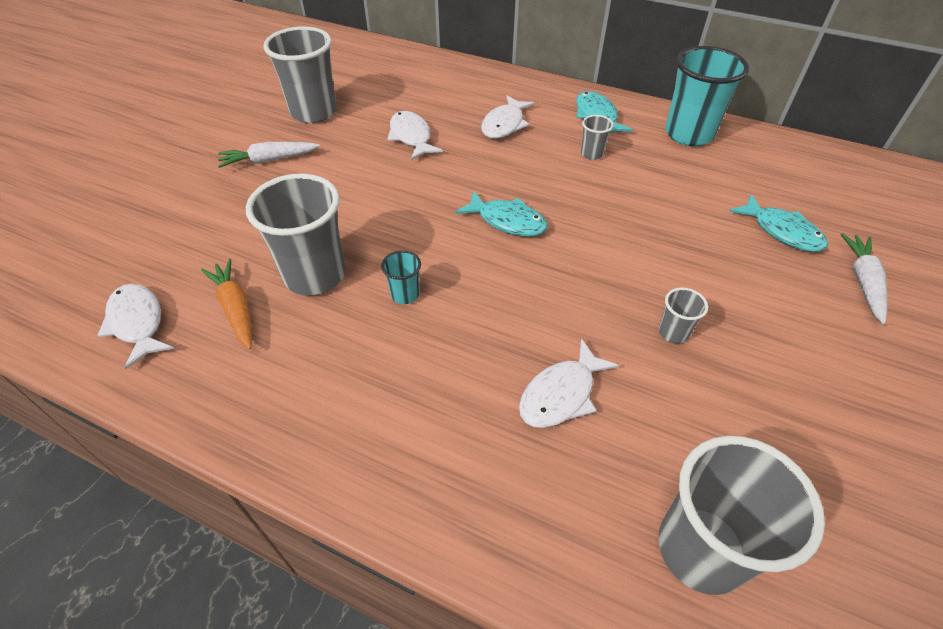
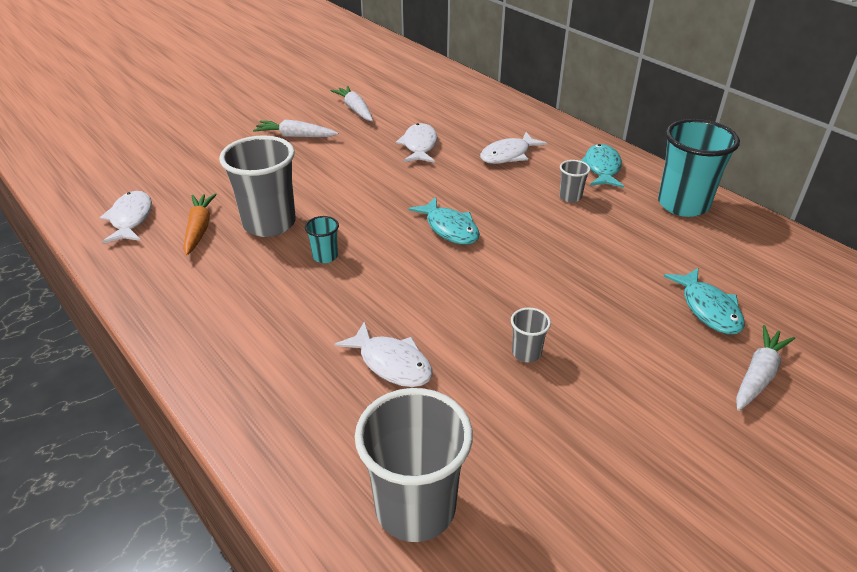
camera: 25 degrees right, 10 degrees down
(313, 112) = (355, 109): grey cup -> white carrot
(561, 394) = (391, 363): white fish -> white fish turned 120 degrees counterclockwise

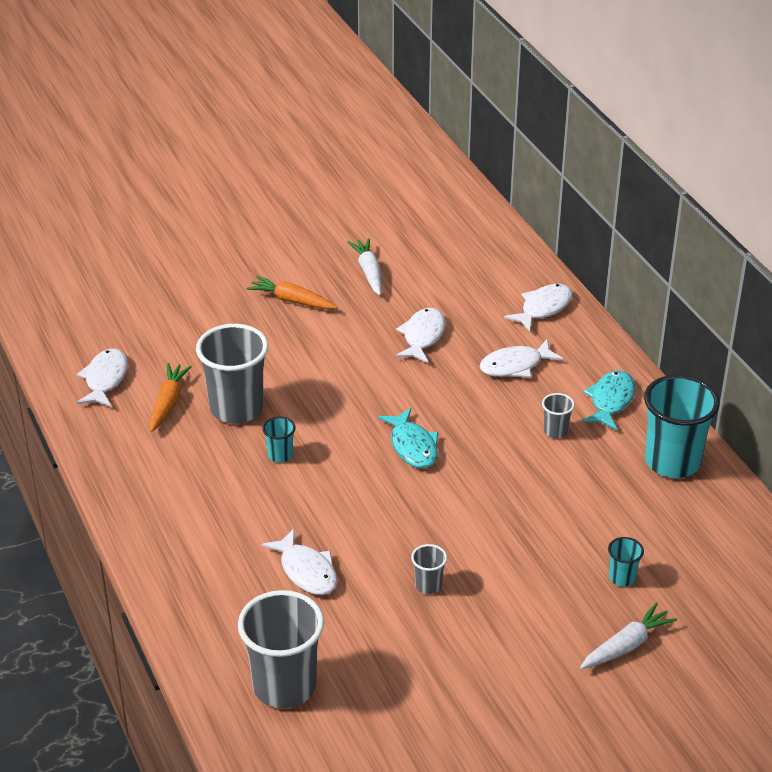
camera: 15 degrees right, 0 degrees up
(295, 136) = (292, 300): white carrot -> orange carrot
(508, 114) = (543, 308): none -> white fish
(708, 309) = (622, 578): turquoise fish -> turquoise cup

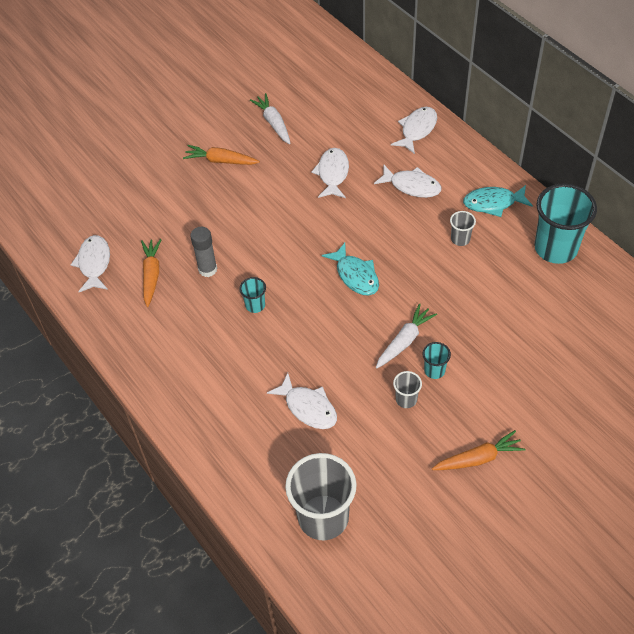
camera: 10 degrees left, 15 degrees up
(236, 408) = (207, 269): grey cup -> grey glue stick
(495, 662) = (478, 458): none -> orange carrot
(515, 365) = (411, 186): white fish -> white fish turned 120 degrees counterclockwise
(610, 401) = (493, 203): turquoise fish -> turquoise fish turned 105 degrees counterclockwise
(622, 578) = (550, 360): turquoise cup -> turquoise cup (434, 370)
(626, 645) = (572, 420): white carrot -> white carrot (404, 341)

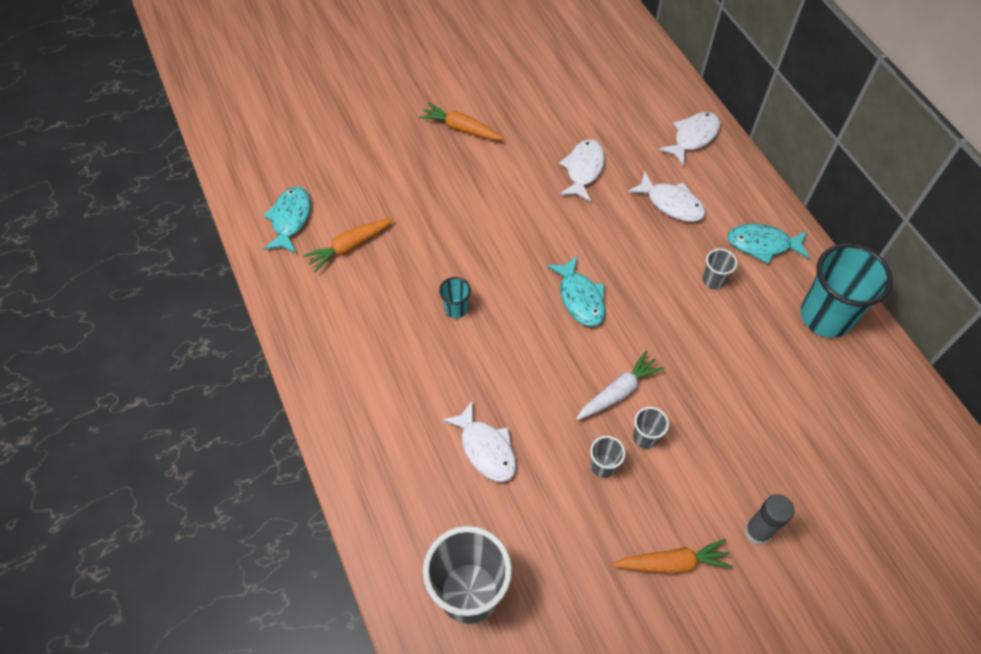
camera: 10 degrees right, 5 degrees up
(94, 263) = (290, 219): white fish -> turquoise fish
(151, 275) = (349, 246): orange carrot -> orange carrot turned 135 degrees counterclockwise
(207, 269) = (413, 253): grey glue stick -> grey glue stick (757, 531)
(273, 123) = (531, 96): white carrot -> none
(434, 370) = (645, 437): turquoise cup -> grey cup

